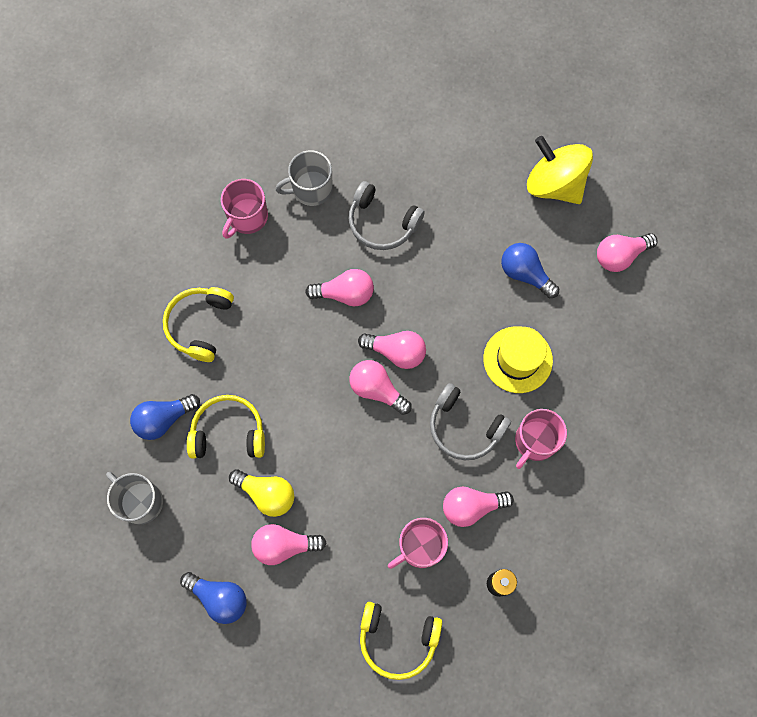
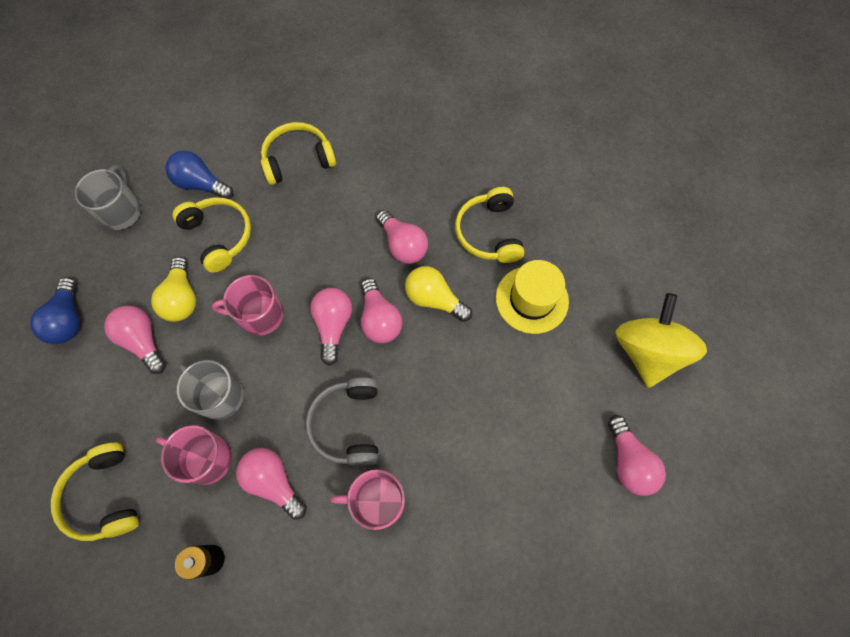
camera: 55 degrees right, 5 degrees down
(247, 217) = (414, 134): pink mug -> pink mug (260, 315)
(311, 189) = (475, 162): grey mug -> grey mug (219, 396)
(382, 223) = (489, 233): grey headphones -> yellow headphones
(409, 301) = (434, 299): none -> yellow light bulb
(517, 359) = (448, 431): yellow hat -> yellow hat (531, 299)
(525, 274) = (537, 383): blue light bulb -> none
(620, 256) = (628, 462): pink light bulb -> pink light bulb turned 135 degrees counterclockwise

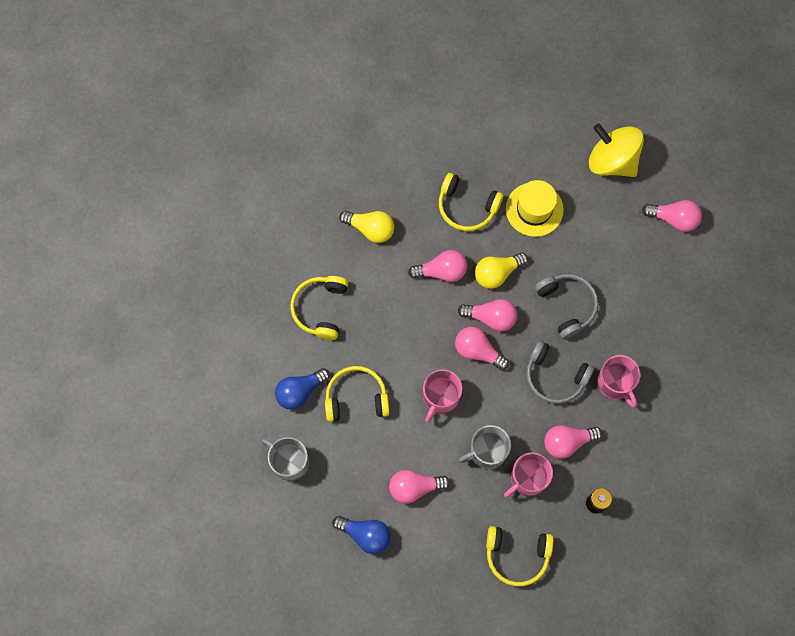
camera: 60 degrees left, 5 degrees up
(182, 298) = (395, 446): yellow light bulb -> yellow light bulb (370, 229)
(378, 501) = (615, 383): pink mug -> pink mug turned 60 degrees counterclockwise
(441, 393) = (567, 305): none -> grey headphones

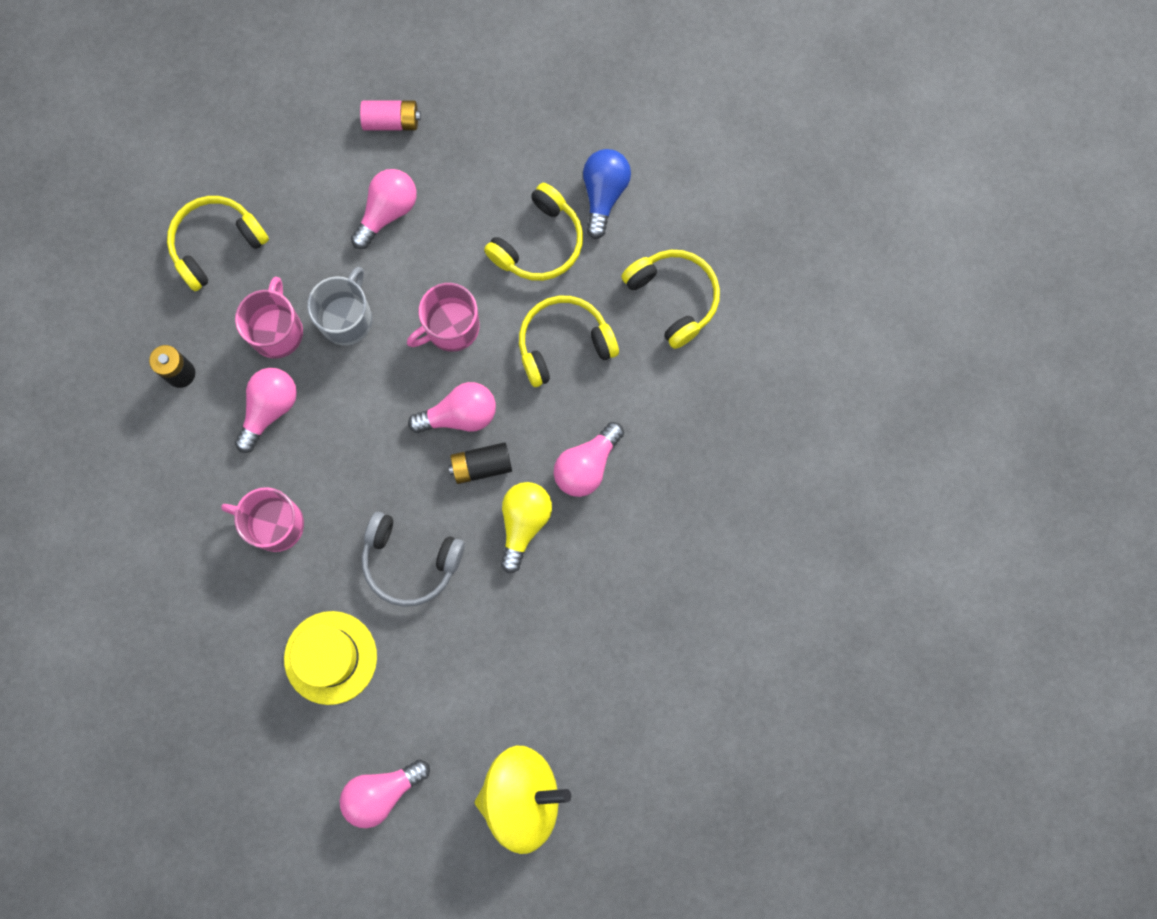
camera: 135 degrees right, 5 degrees up
(289, 462) = (541, 117): grey mug -> none
(365, 535) = (392, 121): blue light bulb -> pink battery
(370, 229) = (713, 437): yellow light bulb -> none
(440, 397) = (451, 327): pink mug -> pink mug turned 105 degrees counterclockwise
(467, 207) = (633, 568): yellow headphones -> yellow headphones (564, 344)
(491, 317) = (481, 466): pink light bulb -> black battery
(534, 209) = (555, 642): yellow hat -> yellow hat (330, 657)
(555, 376) = (349, 468): grey headphones -> none

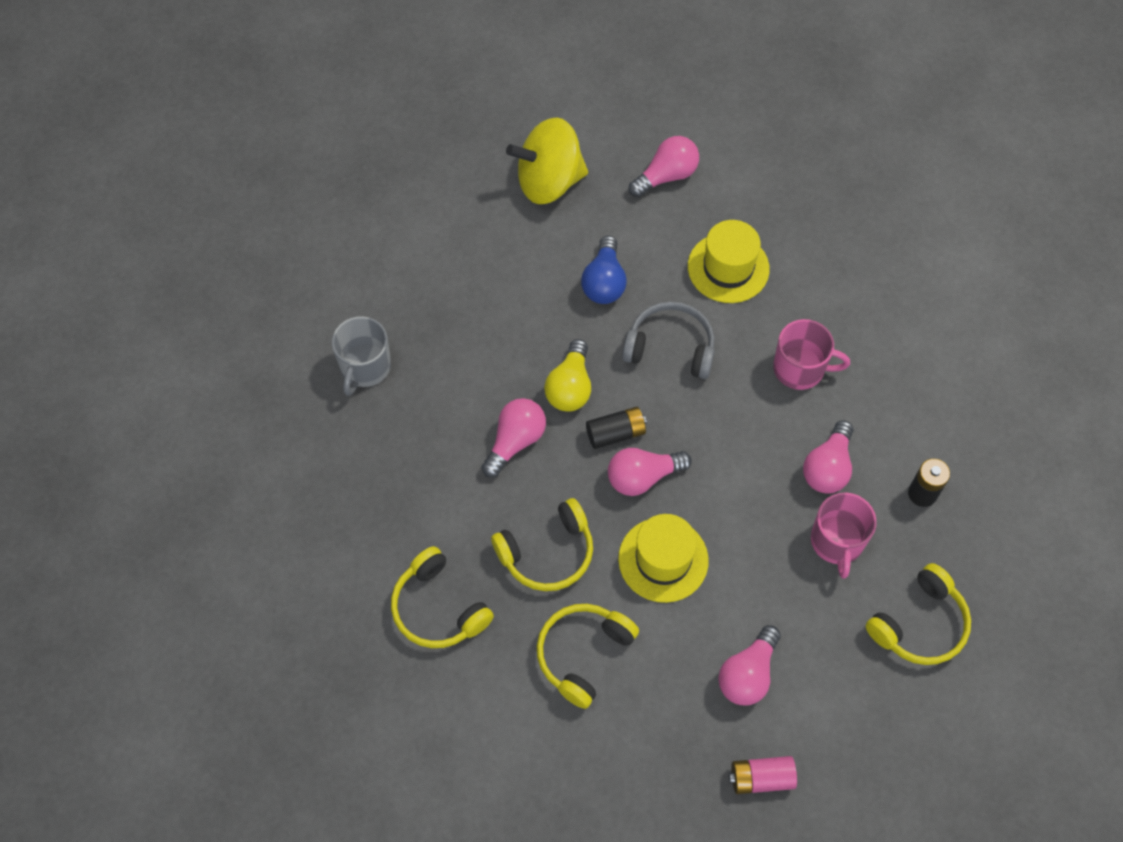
camera: 175 degrees right, 15 degrees down
(347, 318) = (770, 560): grey mug -> grey mug (365, 367)
(451, 327) = (663, 559): pink mug -> yellow hat
(604, 194) = (518, 713): blue light bulb -> blue light bulb (604, 282)

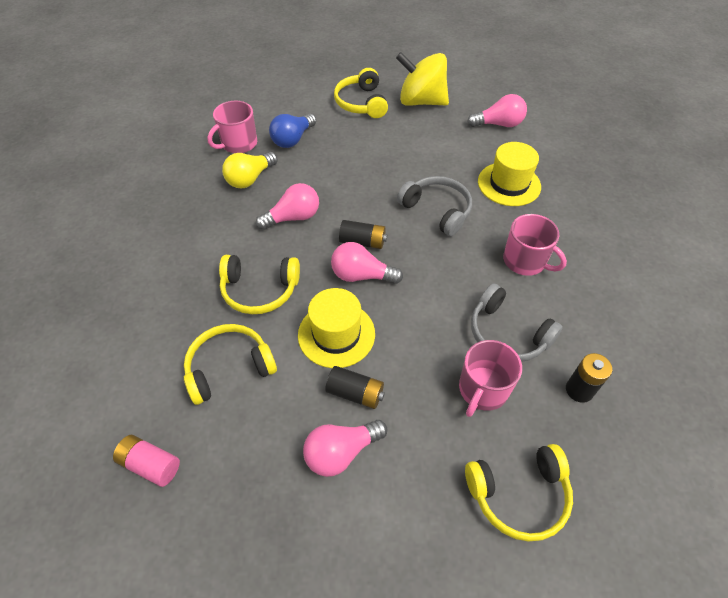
camera: 30 degrees right, 10 degrees down
(365, 367) = (238, 144): grey mug -> pink mug
(438, 608) = (162, 288): yellow headphones -> yellow headphones (361, 103)
(570, 387) = (352, 204): yellow light bulb -> yellow light bulb (250, 179)
(604, 282) = (418, 160): blue light bulb -> blue light bulb (293, 139)
(723, 611) = (355, 393): none -> black battery
(761, 778) = (291, 547): pink battery -> pink battery (150, 464)
(828, 467) = (507, 334): pink light bulb -> grey headphones

